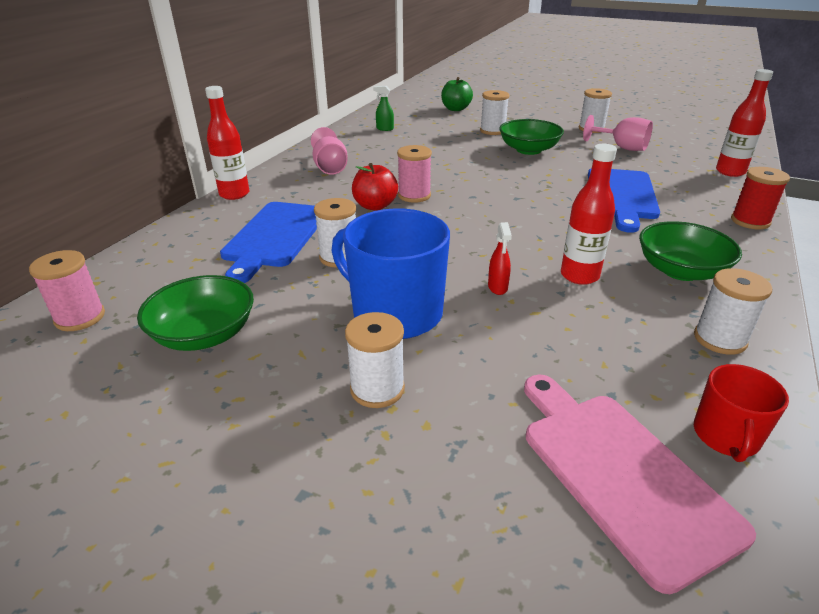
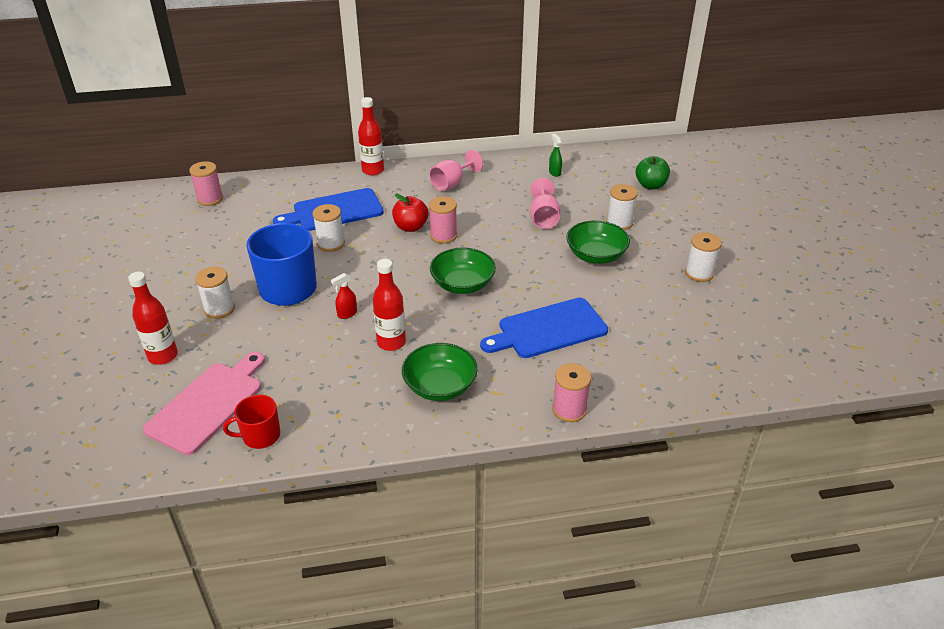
camera: 55 degrees right, 5 degrees up
(204, 334) = (223, 239): green bowl -> green bowl (462, 284)
(622, 147) = (668, 303): pink goblet -> pink goblet (543, 218)
(719, 339) = (359, 419): white spool -> none
(730, 172) = (681, 381): red bottle -> red bottle (163, 356)
(750, 221) = (569, 409): red spool -> pink spool

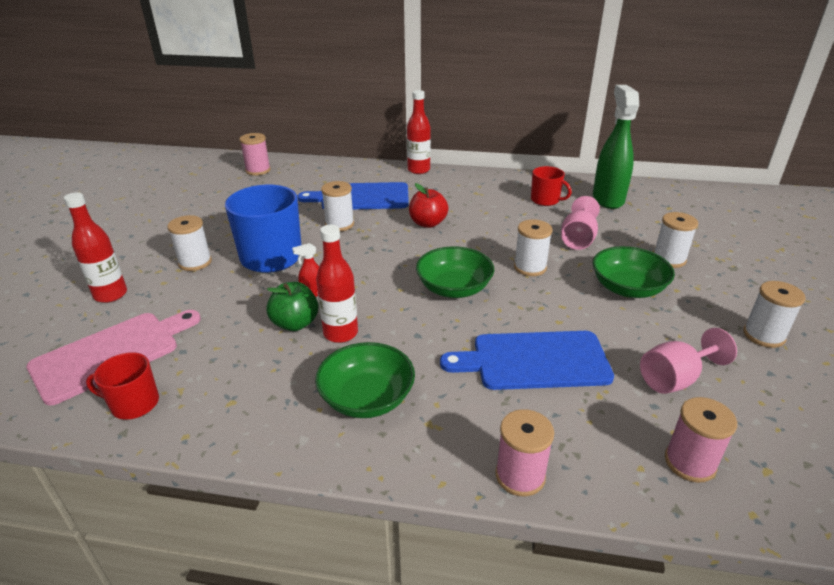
camera: 20 degrees right, 5 degrees down
(443, 236) = (458, 237): pink spool -> pink spool (690, 462)
(452, 183) = (491, 192): pink goblet -> pink goblet (675, 379)
(503, 183) = (545, 200): none -> red mug
(515, 252) = (530, 267): none -> white spool
(554, 172) = (608, 199): green spray bottle -> green spray bottle, size x2.45
(650, 185) = (720, 228): green apple -> green apple (295, 323)

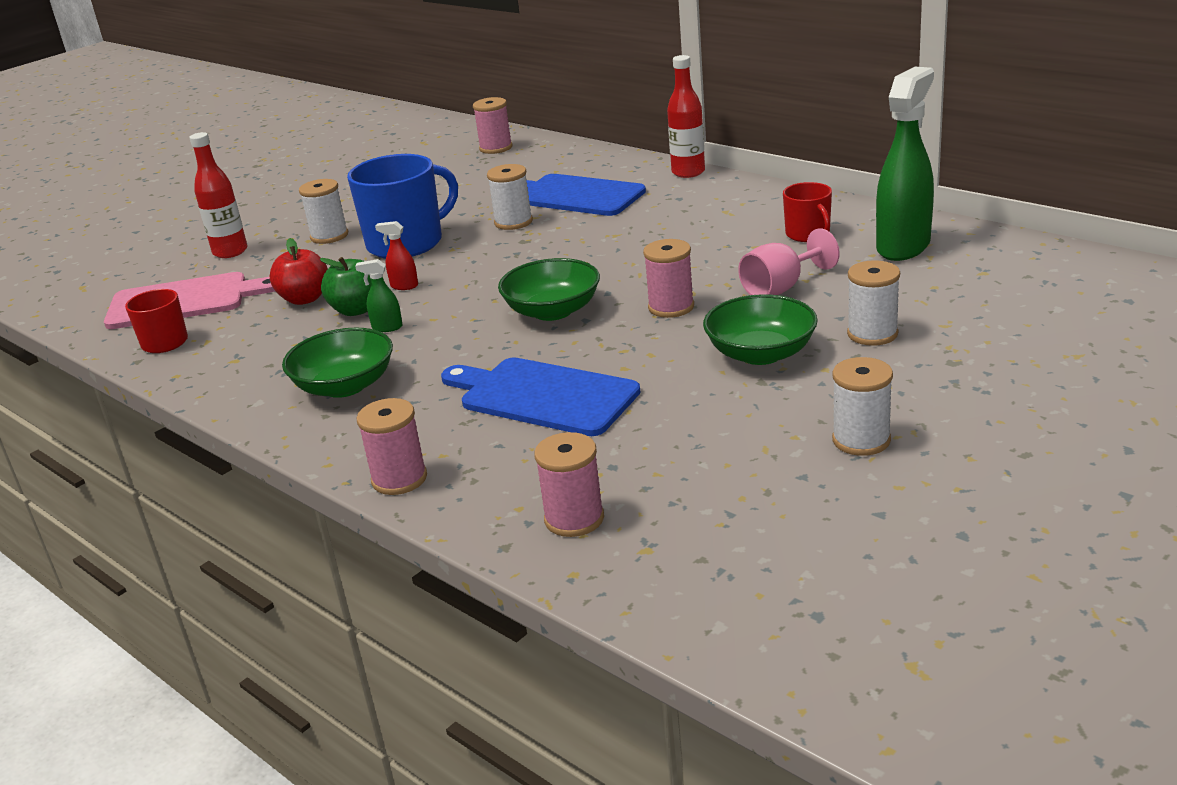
camera: 35 degrees right, 5 degrees down
(340, 333) = (387, 327): red bottle -> green spray bottle
(428, 223) = (615, 237): red apple -> red apple (305, 299)
(530, 267) = (671, 307): white spool -> pink spool
(675, 379) = (673, 451): pink goblet -> none

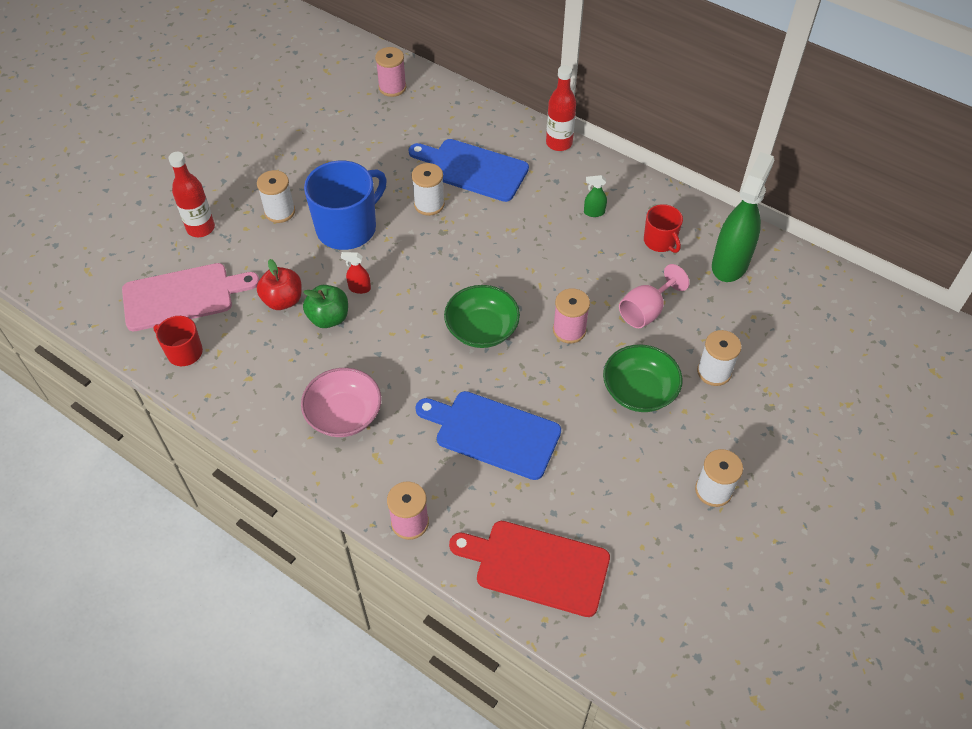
camera: 10 degrees left, 25 degrees up
(345, 386) = (344, 414): green bowl -> pink bowl
(387, 327) = (358, 343): green spray bottle -> green spray bottle (594, 212)
(574, 519) = (536, 566): pink spool -> red cutting board

